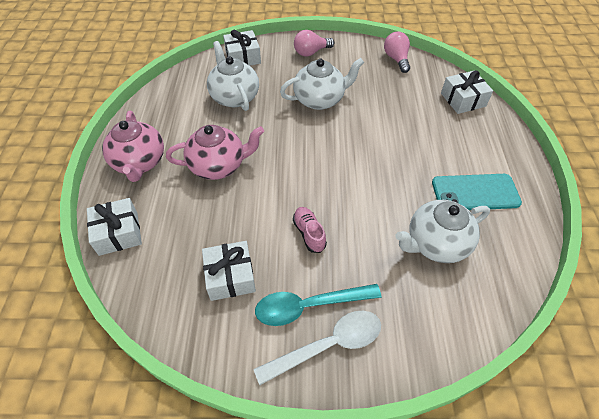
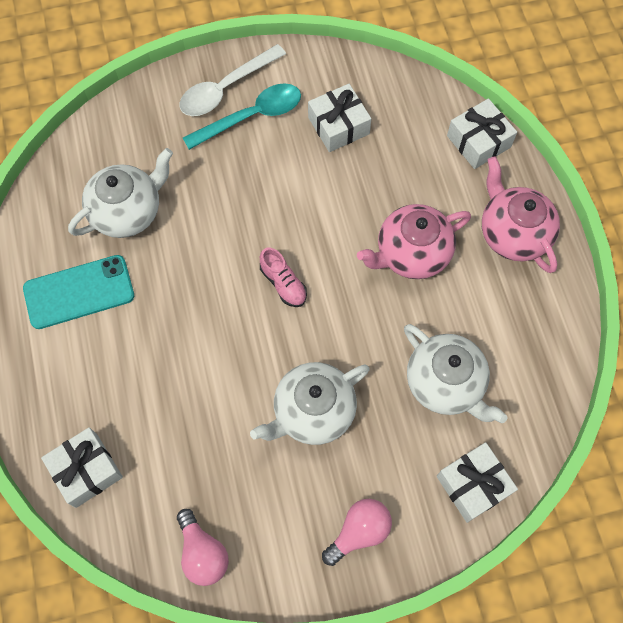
camera: 165 degrees right, 15 degrees up
(309, 233) = (271, 190): pink shoe -> pink shoe (283, 283)

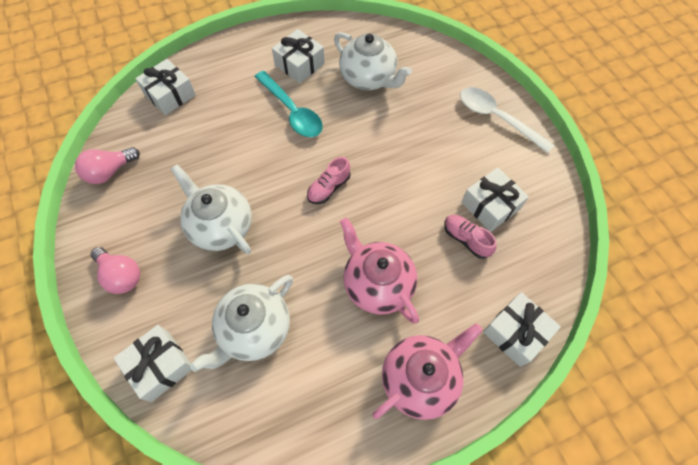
camera: 80 degrees right, 5 degrees down
(79, 292) = (299, 64): turquoise phone -> white gift
(252, 116) = (476, 140): turquoise spoon -> turquoise spoon (292, 111)
(374, 158) = (466, 239): none -> pink shoe

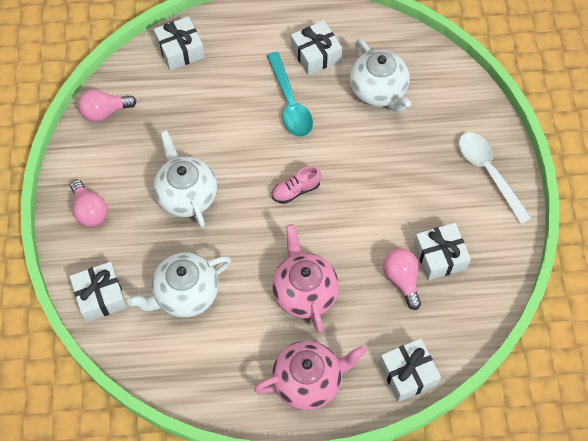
camera: 20 degrees right, 0 degrees up
(466, 239) = (402, 280): pink shoe -> pink light bulb

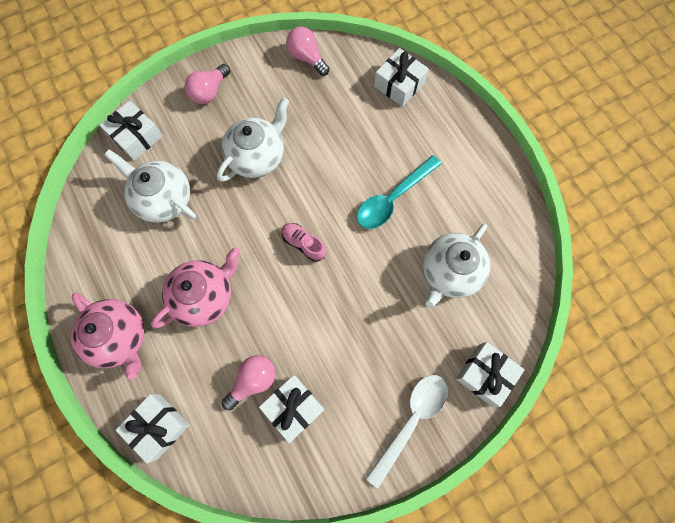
camera: 65 degrees right, 10 degrees up
(315, 54) = (458, 197): white gift -> white gift (485, 375)

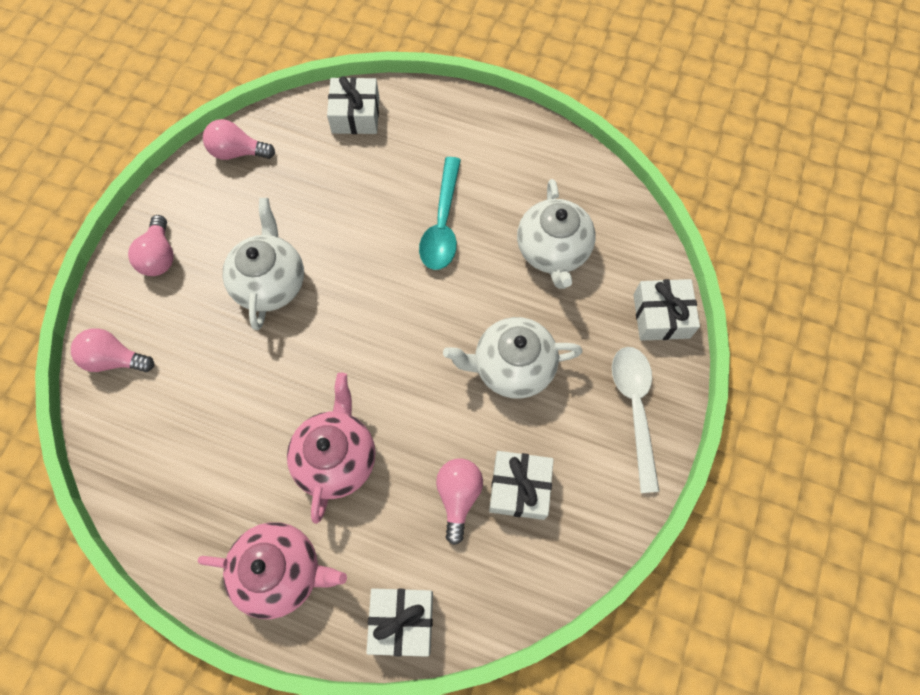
camera: 40 degrees left, 5 degrees down
(136, 136) = (115, 359): white gift -> pink light bulb
(163, 199) = (204, 398): white teapot -> white teapot (512, 367)
(303, 244) = (393, 330): pink shoe -> none

